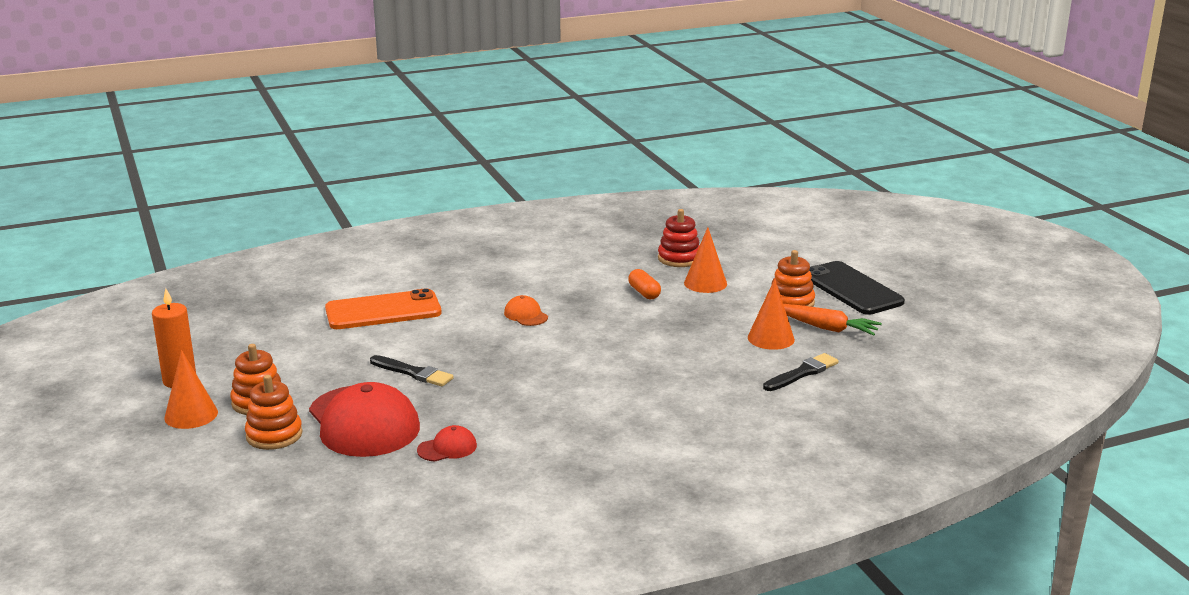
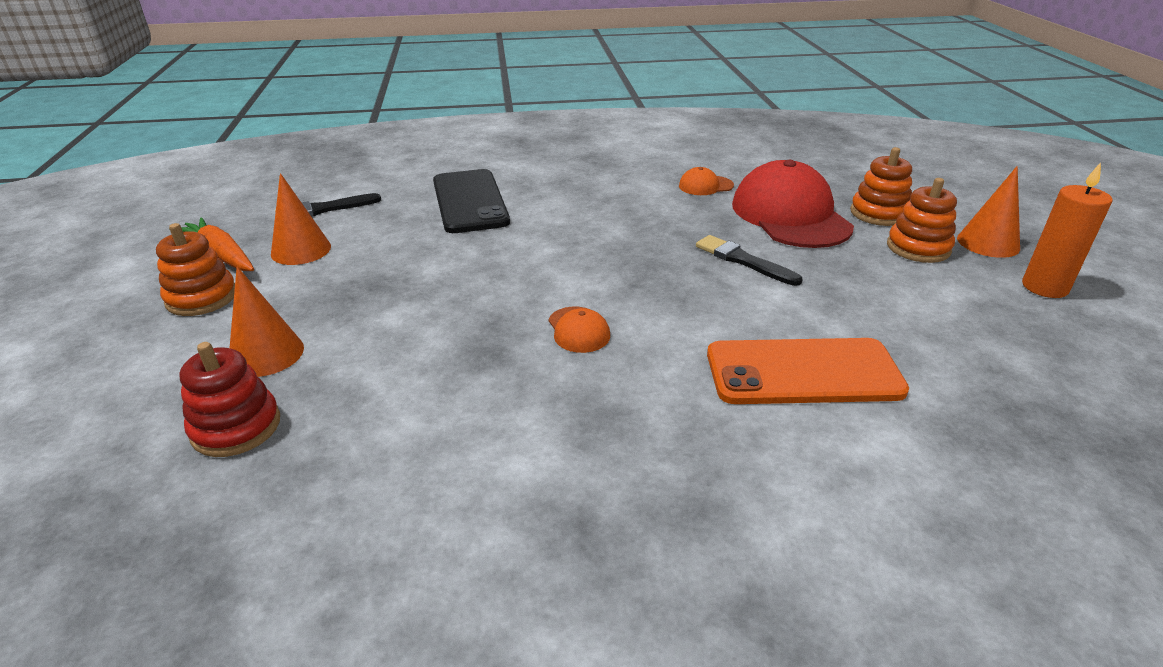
camera: 165 degrees left, 10 degrees up
(447, 448) = (705, 186): red cap -> orange cap
(644, 293) = (377, 348): orange capsule -> none
(851, 289) = (88, 309): black phone -> black phone (469, 201)

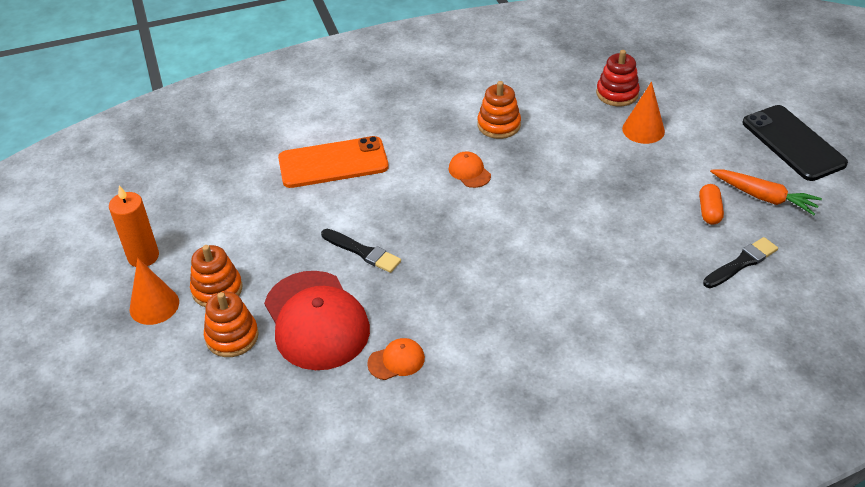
camera: 170 degrees right, 10 degrees up
(202, 298) = (728, 159): orange stacking toy -> orange stacking toy (499, 125)
(301, 250) = (709, 211): orange cone -> orange capsule
(469, 201) = (619, 295): black phone -> black phone (793, 143)

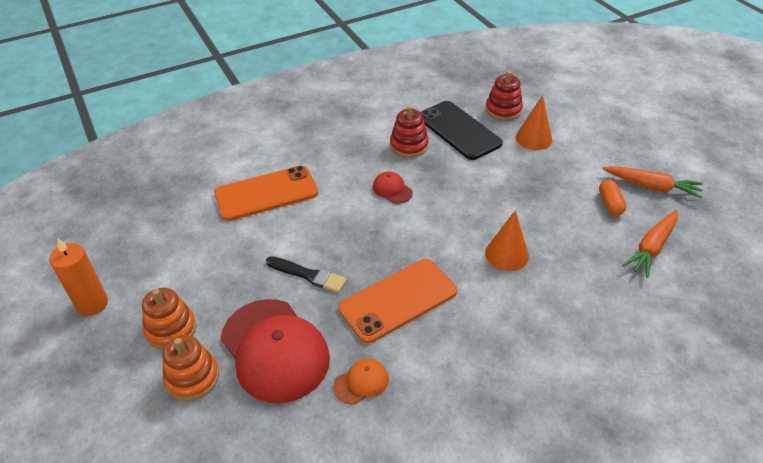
camera: 10 degrees left, 0 degrees up
(154, 305) = (108, 354): orange cone -> orange cone (506, 254)
(450, 287) = (398, 300): none -> orange phone
(469, 172) = (392, 189): orange cap -> red cap
(499, 125) = (409, 145): orange stacking toy -> red stacking toy
(741, 263) = (652, 247): black brush -> orange carrot
(793, 143) = (660, 138): black phone -> black phone (459, 130)

